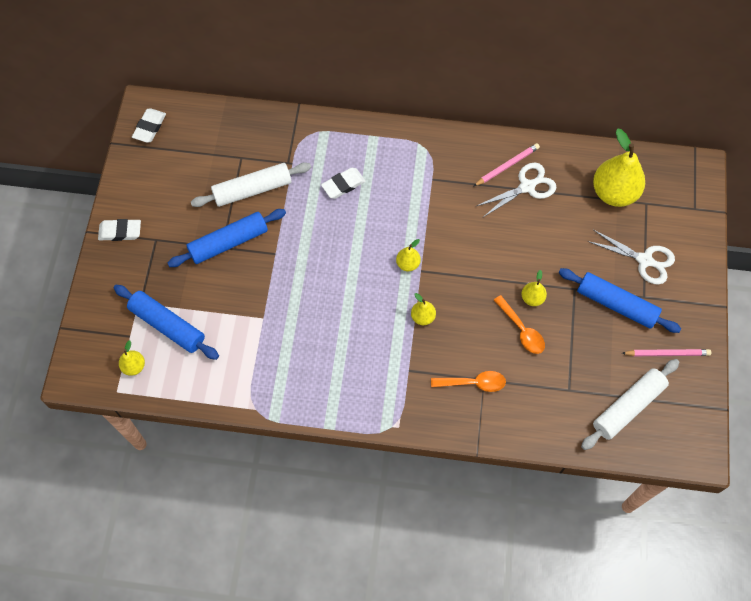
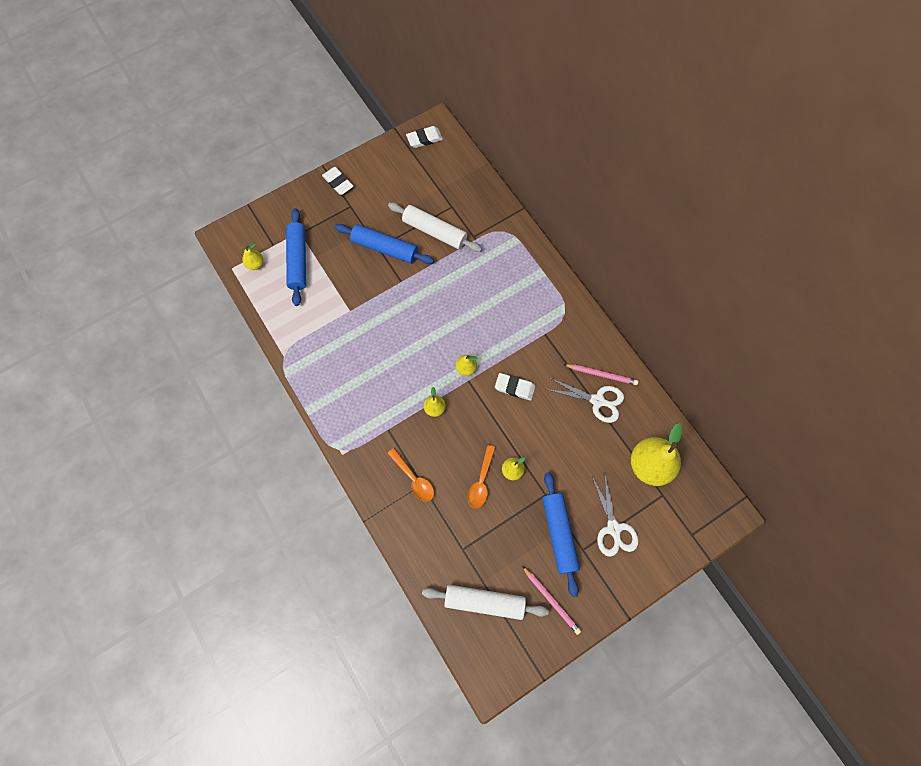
camera: 50 degrees right, 5 degrees up
(343, 185) = (488, 282): white eraser -> white eraser (514, 387)

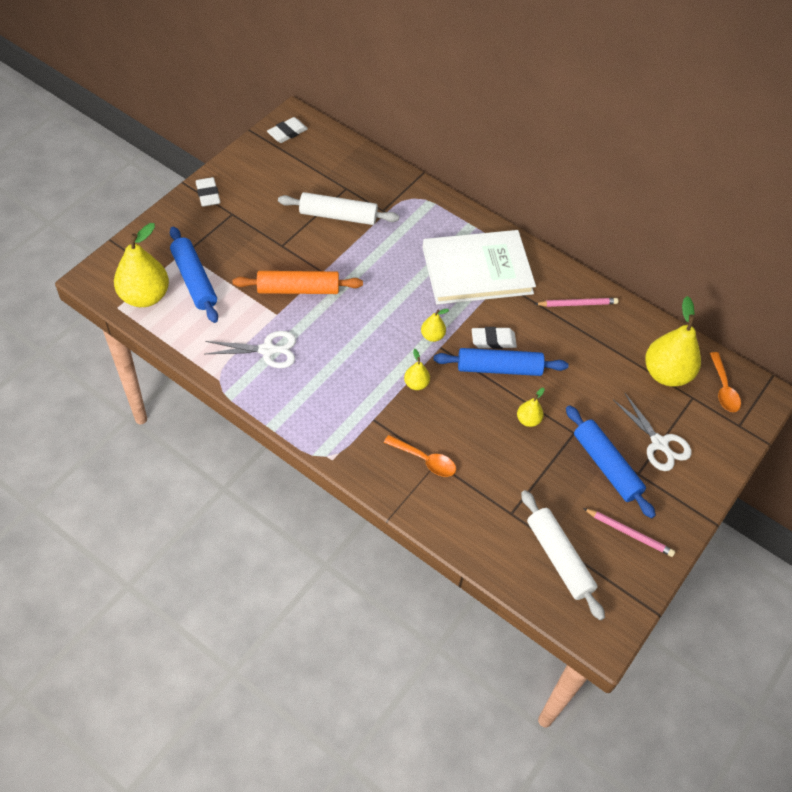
camera: 25 degrees left, 15 degrees down
(255, 264) = (145, 296): yellow pear -> yellow pear, size x2.12
(338, 182) = (208, 194): white eraser -> white eraser turned 45 degrees clockwise
(375, 292) = (298, 289): none -> orange rolling pin
(385, 248) = (290, 245): blue rolling pin -> blue rolling pin (499, 368)
(481, 482) = (500, 441): orange spoon -> orange spoon (723, 389)
(484, 601) = (559, 558): white rolling pin -> white rolling pin turned 75 degrees clockwise
(529, 317) = (477, 270): none -> white book
(598, 401) = (585, 329): white scissors -> white scissors (268, 350)

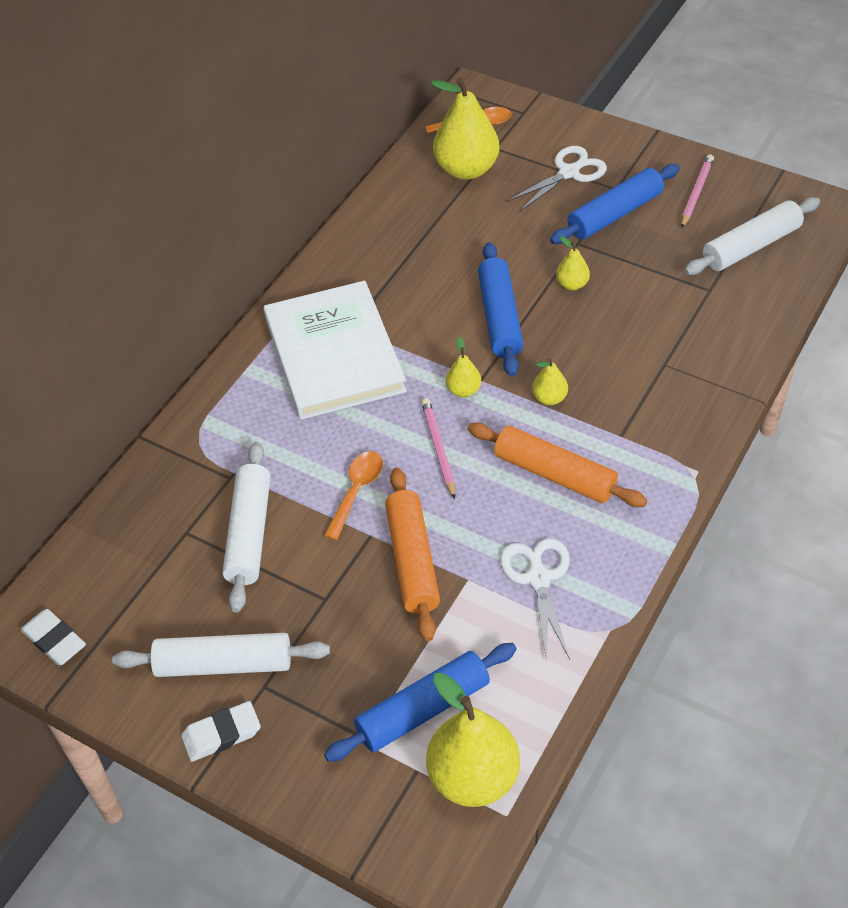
camera: 90 degrees left, 5 degrees down
(251, 198) = (224, 664): none -> white rolling pin
(348, 374) = (554, 474): none -> orange rolling pin
(425, 460) = (665, 375): orange spoon -> orange spoon (356, 491)
(493, 340) = (455, 327): white eraser -> none
(577, 304) = (374, 250): pink pencil -> pink pencil (438, 449)

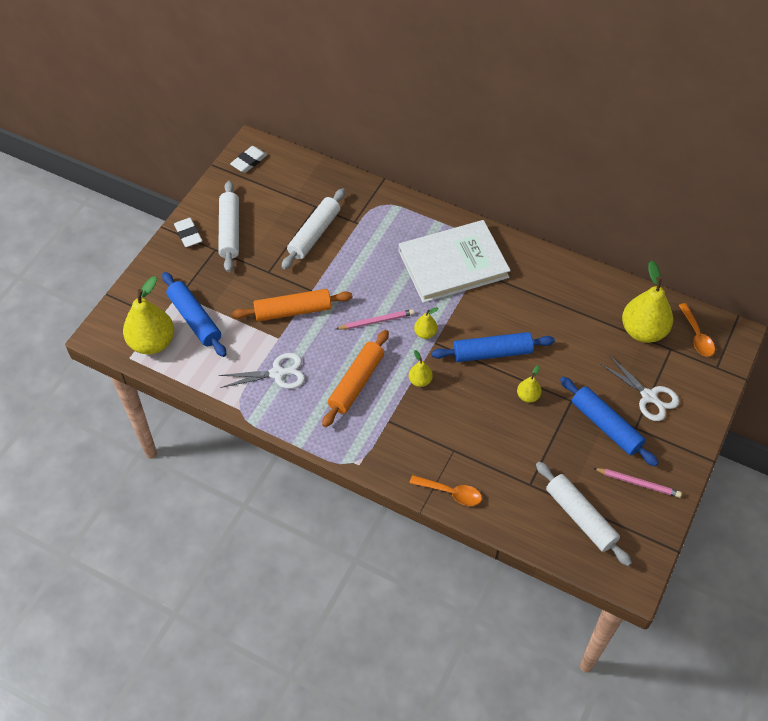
camera: 85 degrees right, 5 degrees up
(249, 533) = (314, 234): white rolling pin -> white rolling pin turned 60 degrees counterclockwise
(356, 491) = (343, 282): orange spoon -> orange spoon (451, 493)

